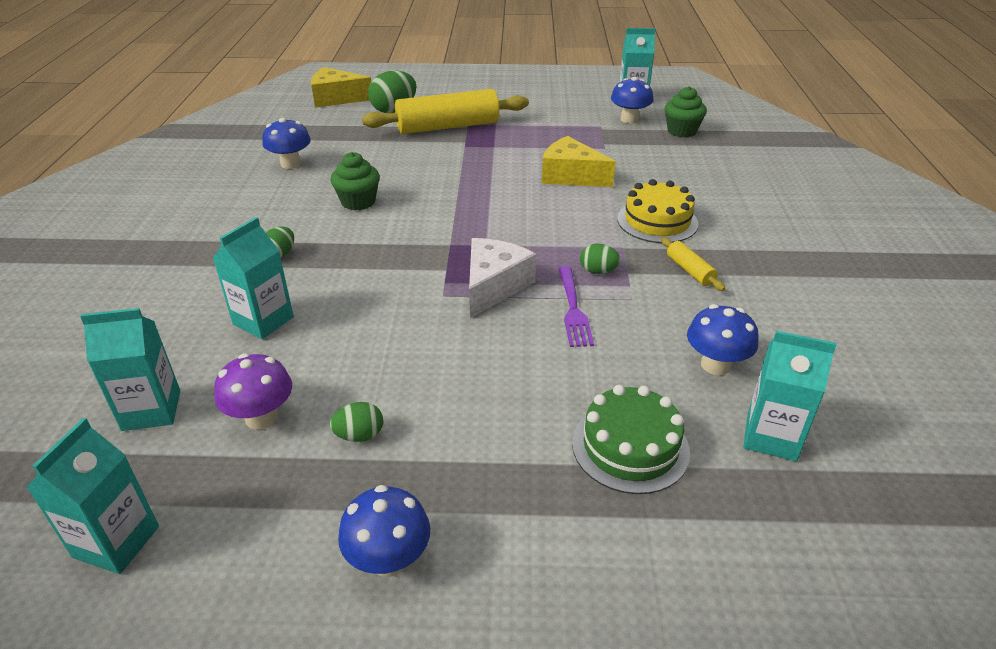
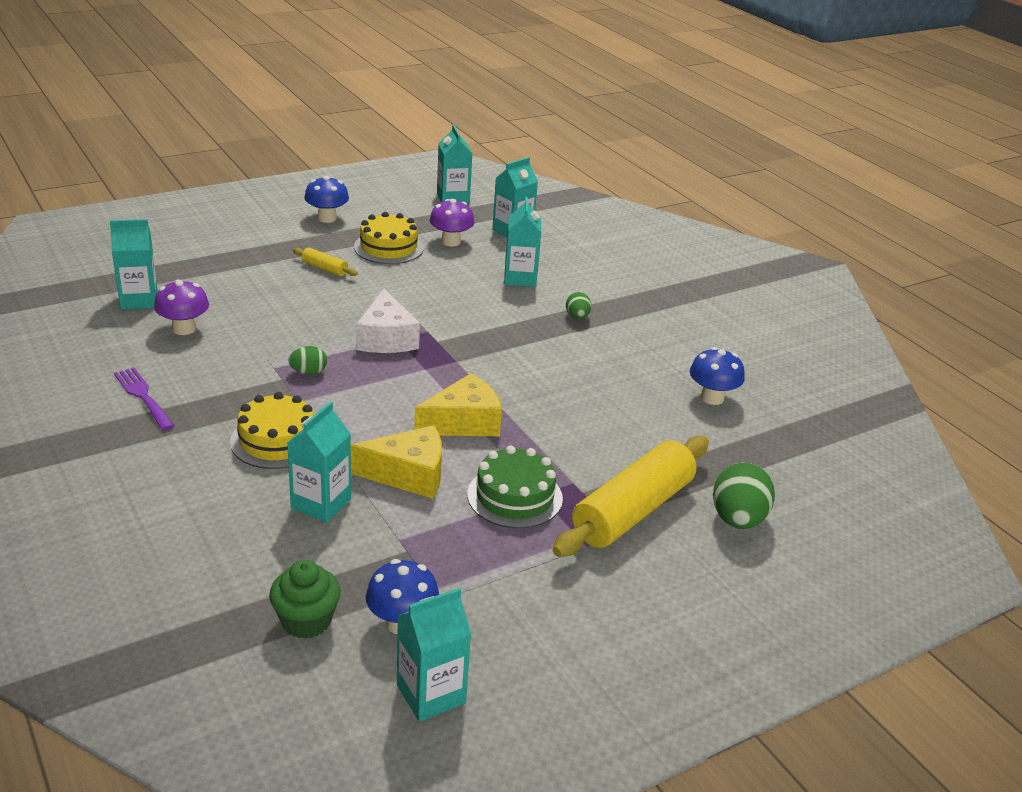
camera: 145 degrees right, 5 degrees down
(336, 98) = (840, 517): yellow cheese -> yellow cheese (463, 422)
(358, 202) = (585, 376): green cupcake -> none
(359, 435) = (388, 247): green egg -> yellow cake
(573, 309) = (311, 338): purple fork -> purple fork (144, 397)
(630, 447) = (228, 277): green cake -> green cake (515, 496)
(644, 175) = (321, 504): none -> turquoise carton
(690, 270) = (224, 395): yellow rolling pin -> yellow rolling pin (324, 268)
(715, 365) = (184, 329): blue mushroom -> purple mushroom

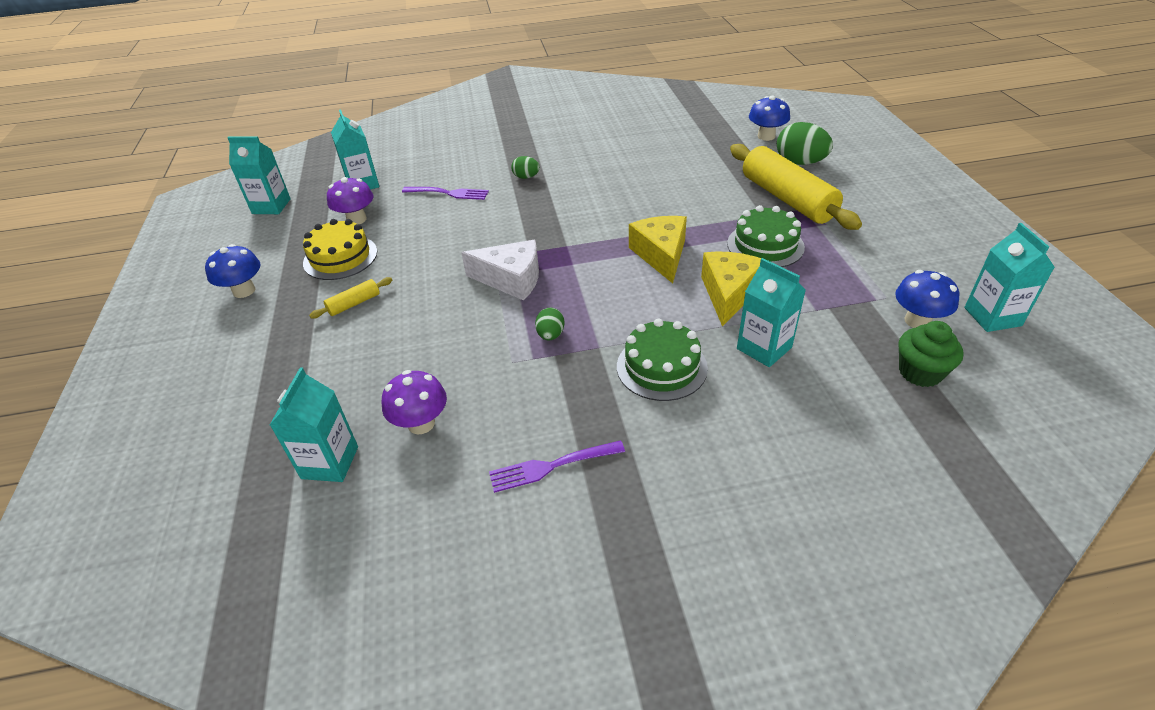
camera: 65 degrees left, 10 degrees up
(277, 440) = (661, 367): yellow cake -> green cake
(520, 278) = (448, 193): turquoise carton -> purple fork
(712, 398) = (659, 144): blue mushroom -> blue mushroom (766, 136)

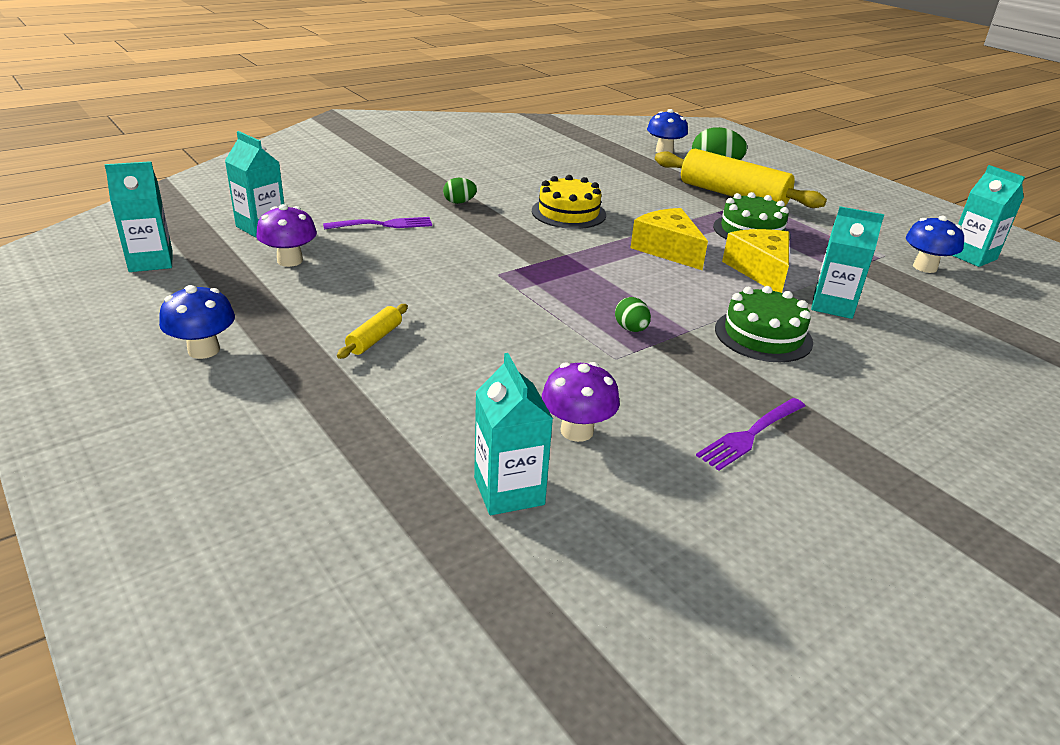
camera: 30 degrees left, 10 degrees down
(340, 257) = (307, 298): yellow cake -> yellow cake (568, 213)
(511, 279) = (538, 290): white cheese -> none
(920, 372) = (964, 301): green cupcake -> none

